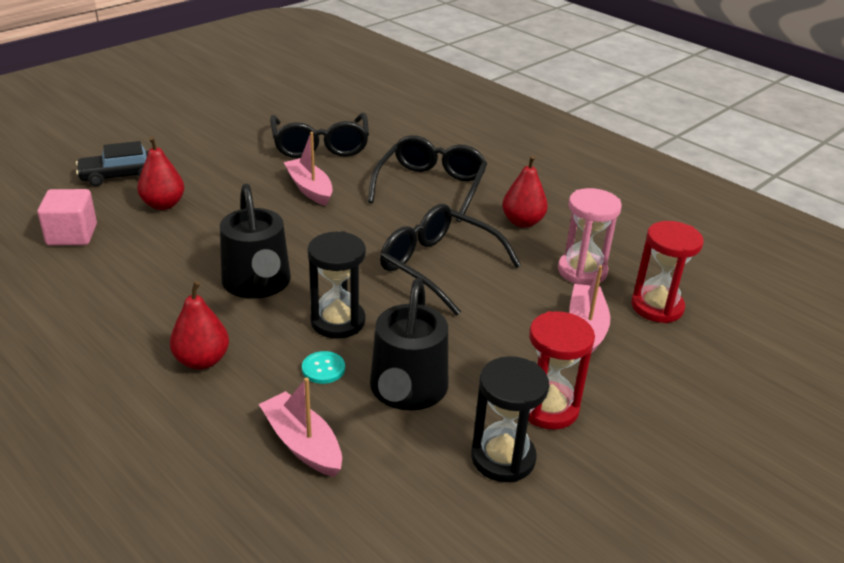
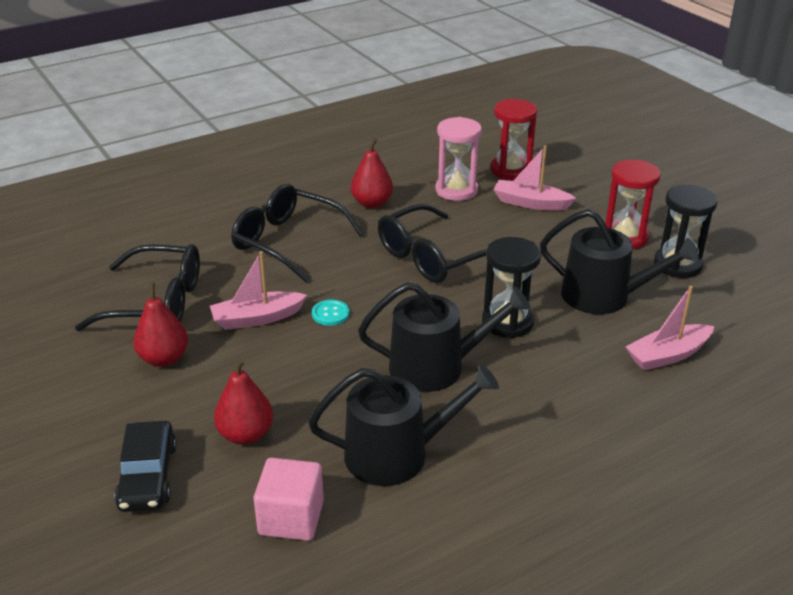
camera: 75 degrees left, 0 degrees up
(139, 273) = (397, 454): none -> black watering can
(202, 360) = (557, 408): red pear -> red pear (164, 358)
(323, 369) = (574, 336): turquoise button -> turquoise button (330, 314)

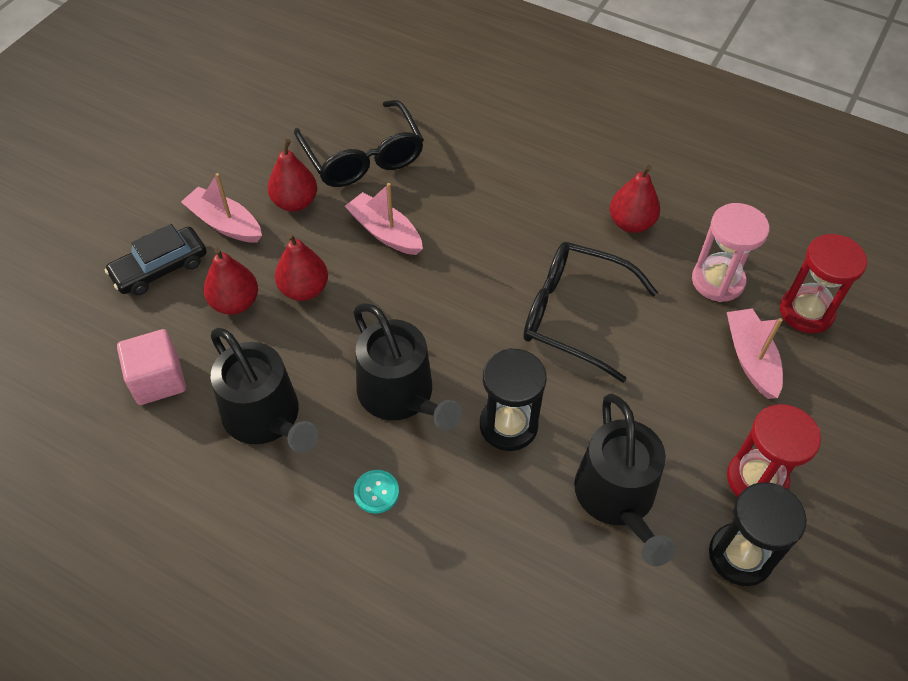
camera: 60 degrees right, 20 degrees up
(273, 385) = (304, 289): none -> red pear
(288, 241) = (514, 194): black glasses -> none
(330, 314) = (426, 279): turquoise button -> turquoise button (376, 492)
(667, 355) = (550, 598): pink boat -> pink boat (225, 224)

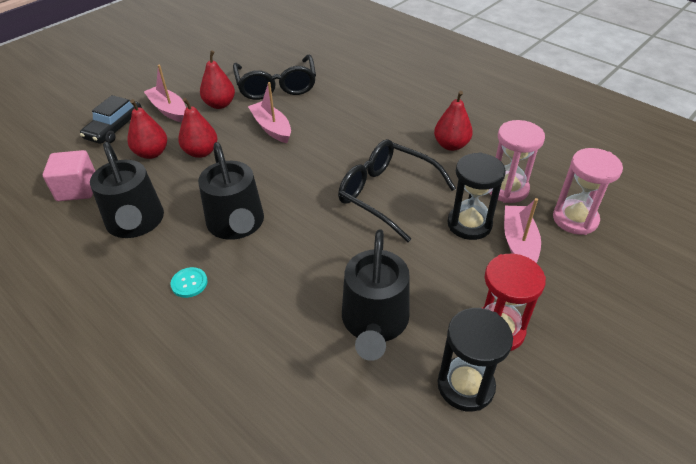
camera: 15 degrees right, 10 degrees down
(160, 268) = (114, 128): black car -> black car turned 45 degrees counterclockwise
(508, 425) = (308, 256): black hourglass -> black hourglass (469, 224)
(806, 312) = (575, 219): red hourglass -> pink hourglass

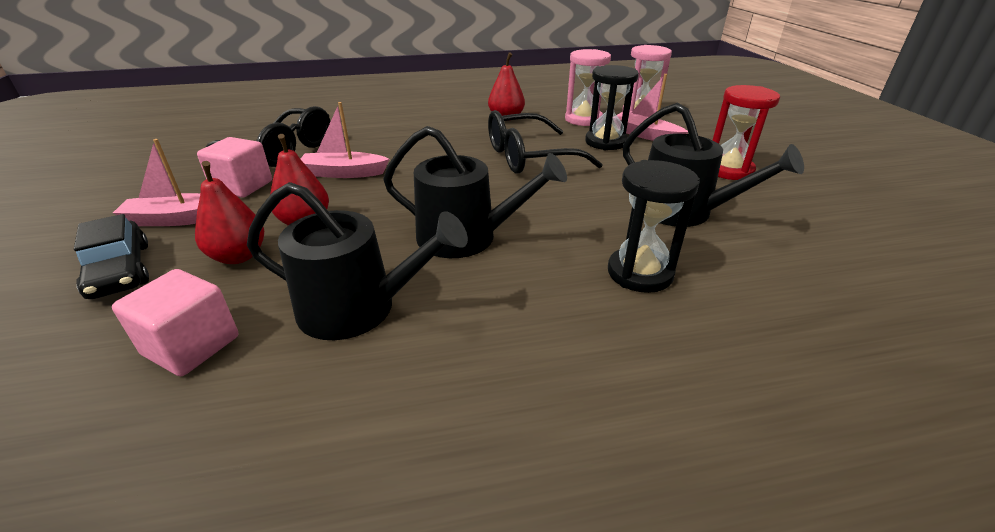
camera: 55 degrees left, 10 degrees down
(189, 283) = (525, 298): turquoise button -> none
(220, 104) = (242, 186): red pear -> pink cube
(465, 385) = (779, 199): black hourglass -> black hourglass (640, 273)

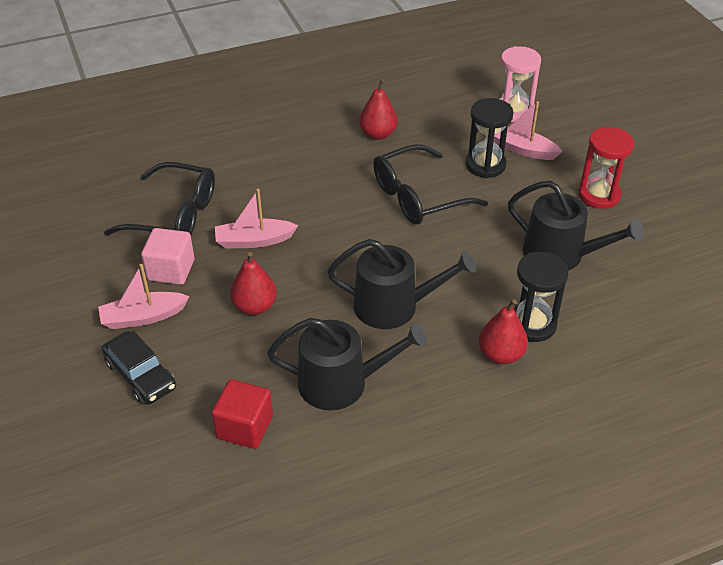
camera: 10 degrees left, 10 degrees up
(191, 345) = (245, 427): pink cube -> red cube
(238, 256) = (223, 349): red pear -> red pear (501, 354)
(583, 119) = (457, 128): pink hourglass -> none

